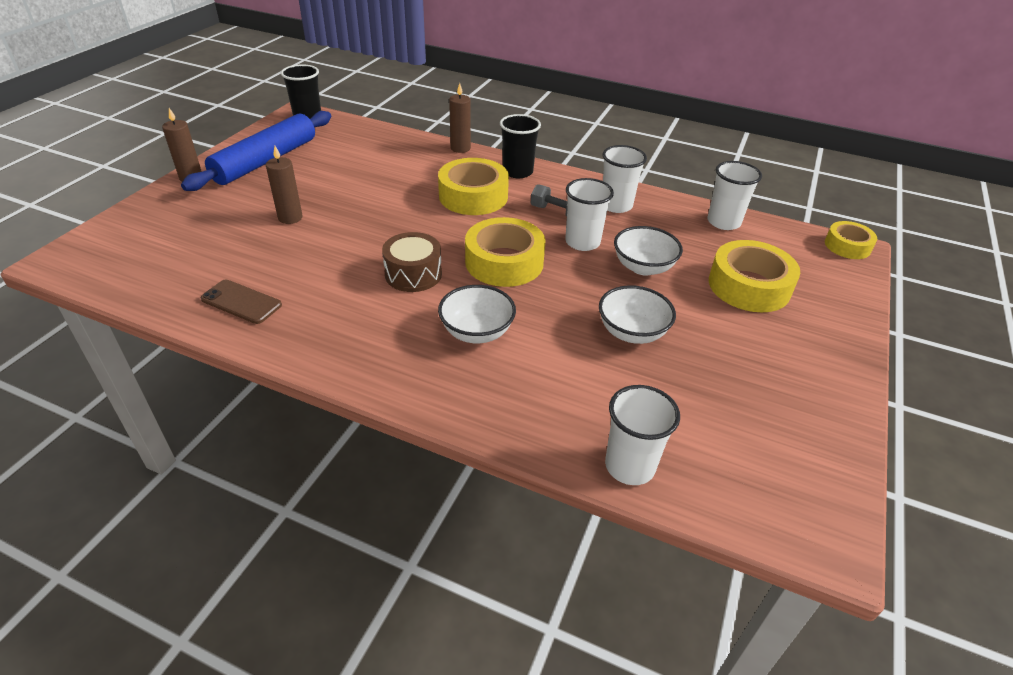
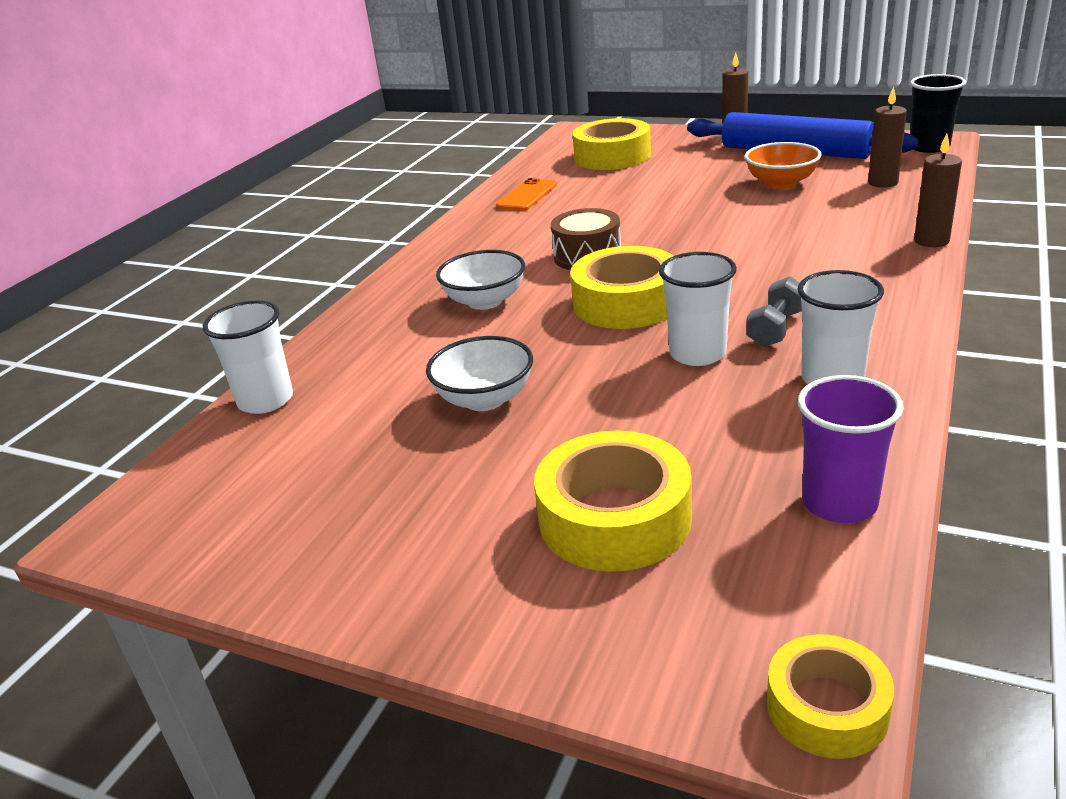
camera: 95 degrees right, 10 degrees down
(241, 302) = (527, 196): brown phone -> orange phone
(290, 218) = (678, 185): brown candle -> brown candle (883, 183)
(327, 176) = (781, 183): none -> orange bowl
(473, 196) = (786, 266): yellow tape -> yellow tape (612, 156)
(517, 172) = (889, 289): black cup -> none
(643, 267) = (644, 407): white bowl -> none
(723, 222) = (839, 503): white cup -> purple cup

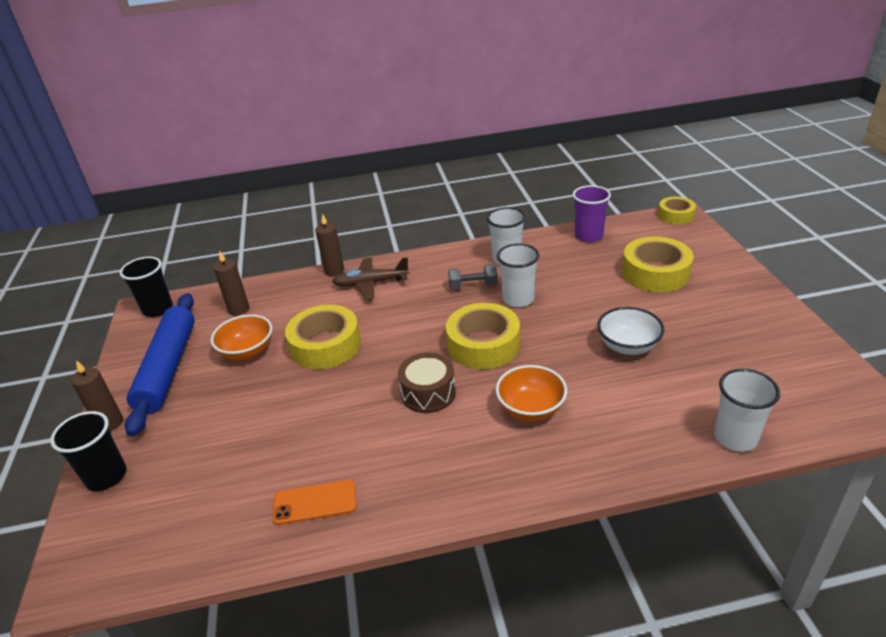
camera: 125 degrees left, 5 degrees up
(485, 301) = (531, 409): white bowl -> orange bowl
(612, 156) = (182, 489): yellow tape -> yellow tape (325, 345)
(664, 135) = (106, 476): none -> black cup
(866, 259) = (371, 283): none -> brown plane

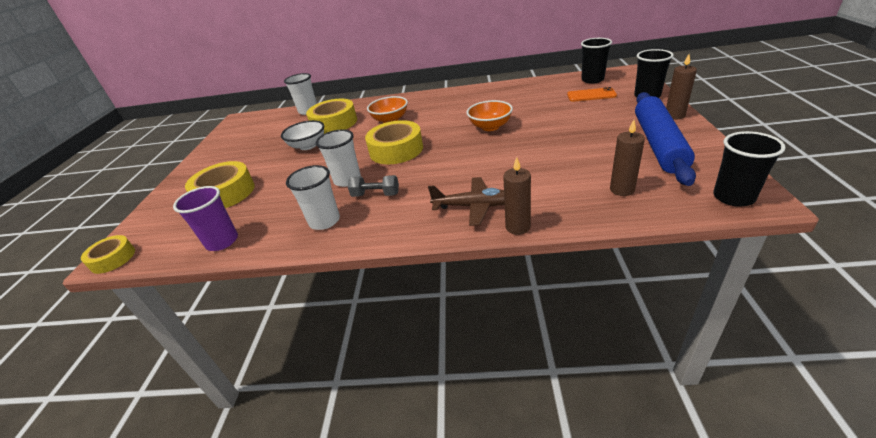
camera: 165 degrees left, 0 degrees up
(156, 546) = (592, 80): none -> black cup
(247, 352) = (588, 152): orange bowl -> orange bowl (490, 127)
(315, 502) = (515, 91): orange phone -> orange phone (591, 95)
(325, 345) = (518, 154): yellow tape -> yellow tape (334, 123)
(428, 393) = (445, 127): brown drum -> none

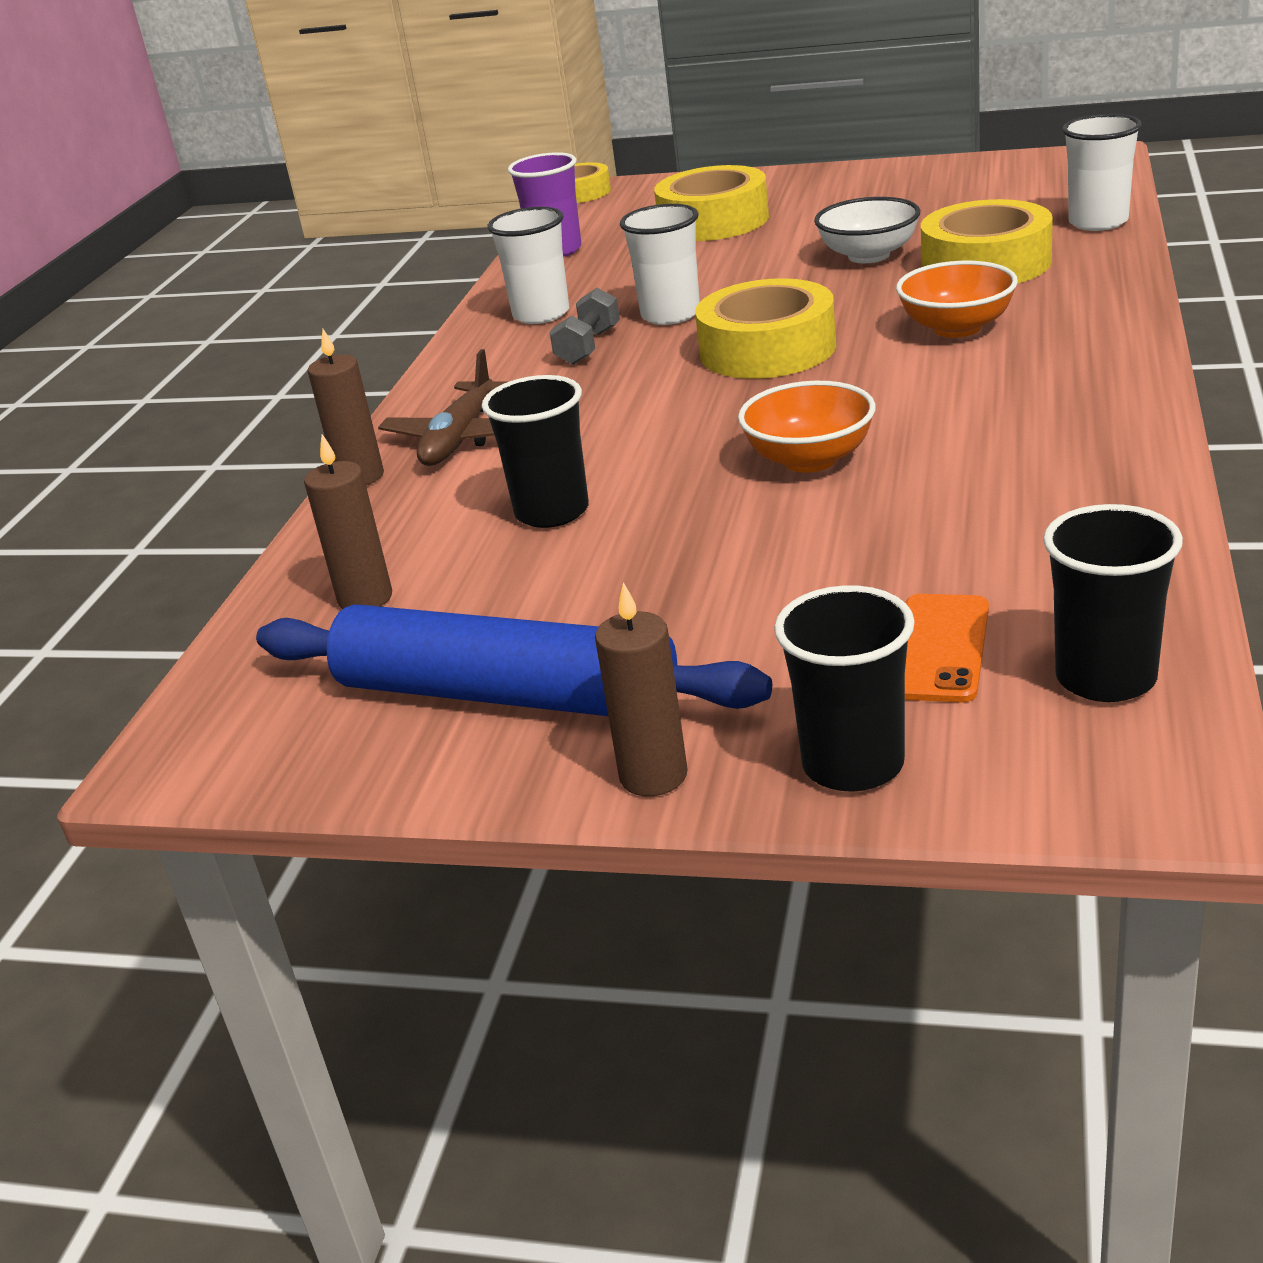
camera: 100 degrees right, 5 degrees down
(733, 197) = (210, 729): black cup -> black cup (552, 512)

